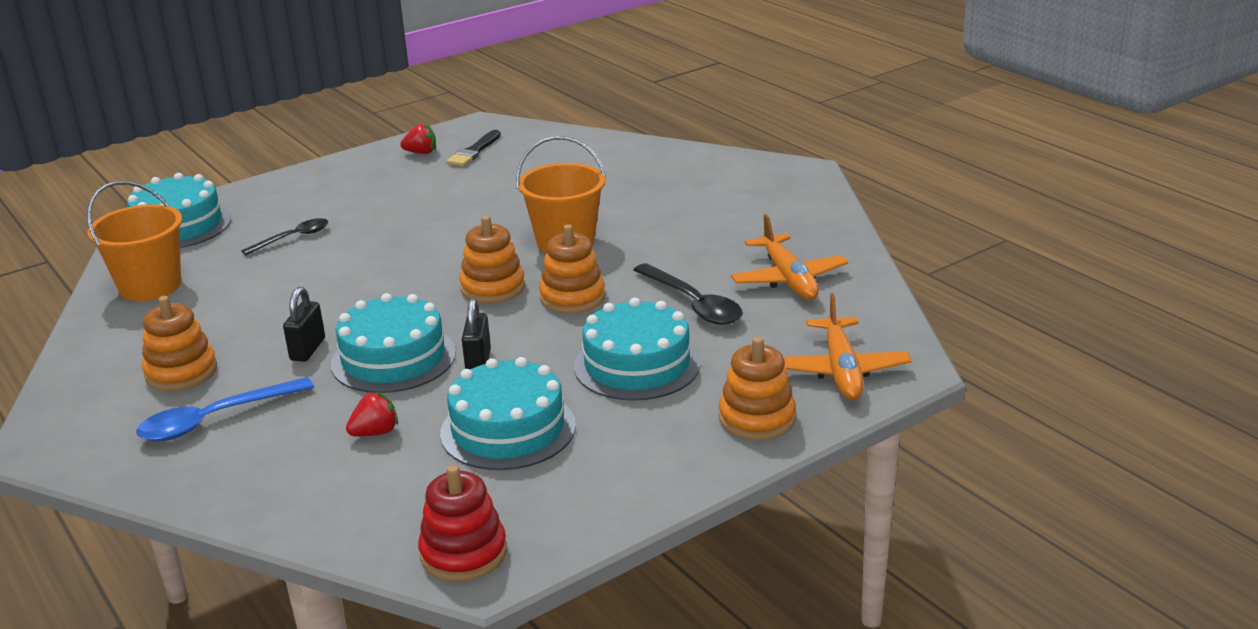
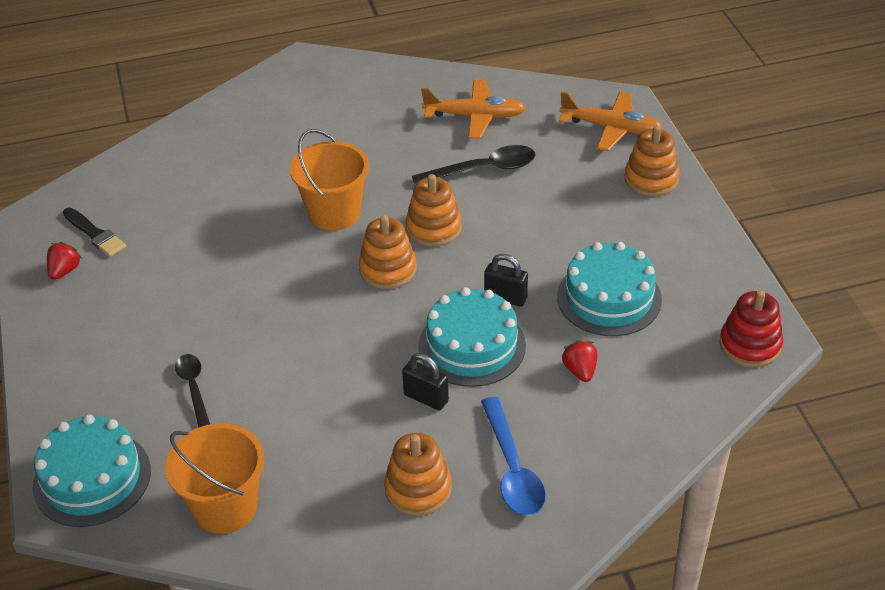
camera: 70 degrees left, 15 degrees up
(637, 365) = (554, 216): turquoise cake -> none

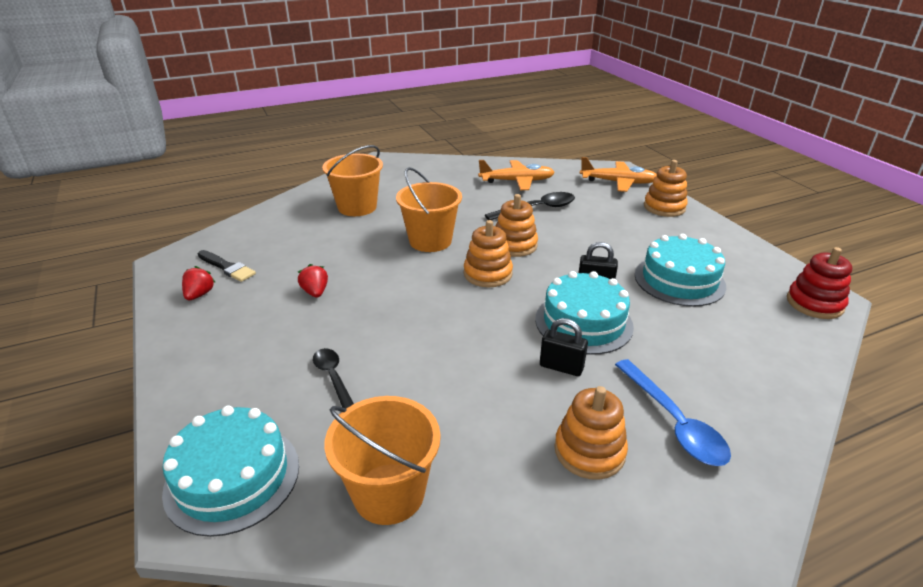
camera: 10 degrees left, 10 degrees down
(257, 148) = (357, 207): none -> orange bucket
(580, 371) = (687, 333): red strawberry -> red strawberry (315, 292)

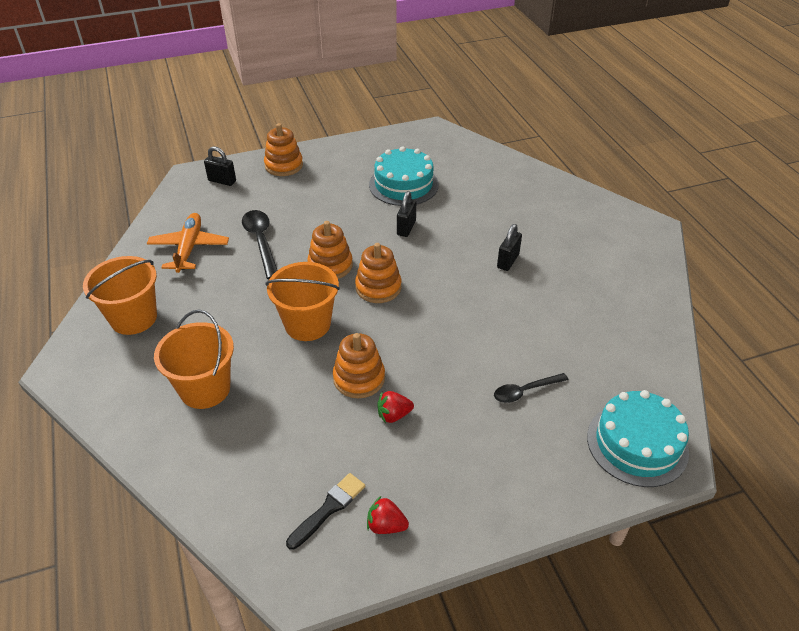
camera: 85 degrees left, 10 degrees up
(389, 493) = (635, 355): orange bucket -> orange bucket (134, 318)
(583, 322) = (455, 242): turquoise cake -> none
(589, 451) = (586, 261): orange stacking toy -> orange stacking toy (359, 378)
(618, 182) = (222, 181): orange plane -> black padlock
(673, 422) = (558, 222): blue spoon -> none
(814, 303) = (439, 136): red stacking toy -> none

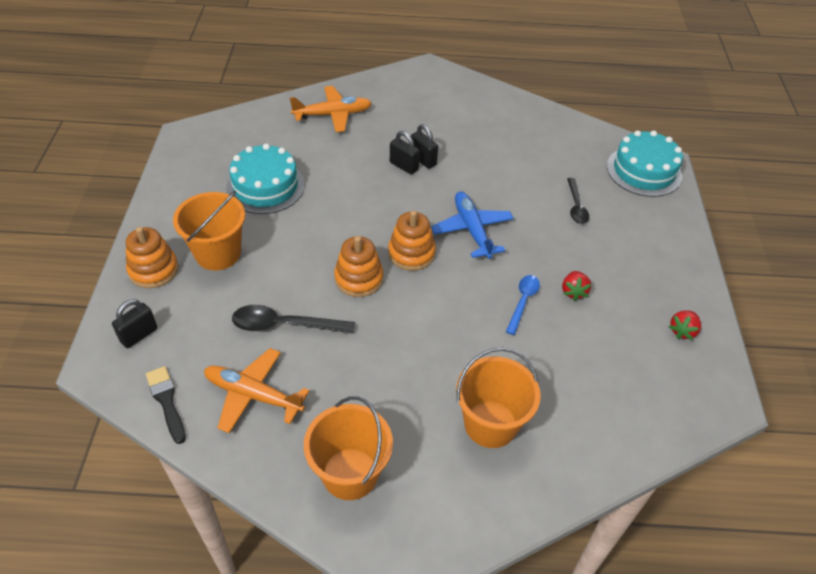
camera: 70 degrees left, 5 degrees up
(307, 324) = (436, 319): orange bucket -> orange bucket (218, 253)
(328, 509) = (658, 363): black brush -> black brush (166, 401)
(359, 378) = (523, 302): orange stacking toy -> blue spoon
(406, 228) = (336, 207): black padlock -> black padlock (403, 166)
(434, 319) = (472, 230): none -> blue plane
(523, 190) = (333, 115): none -> orange plane

